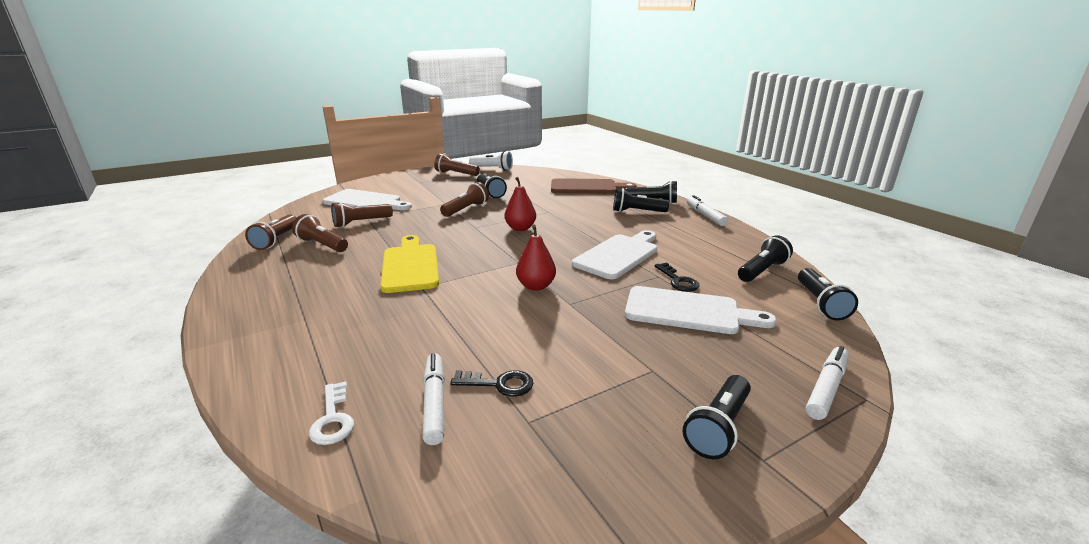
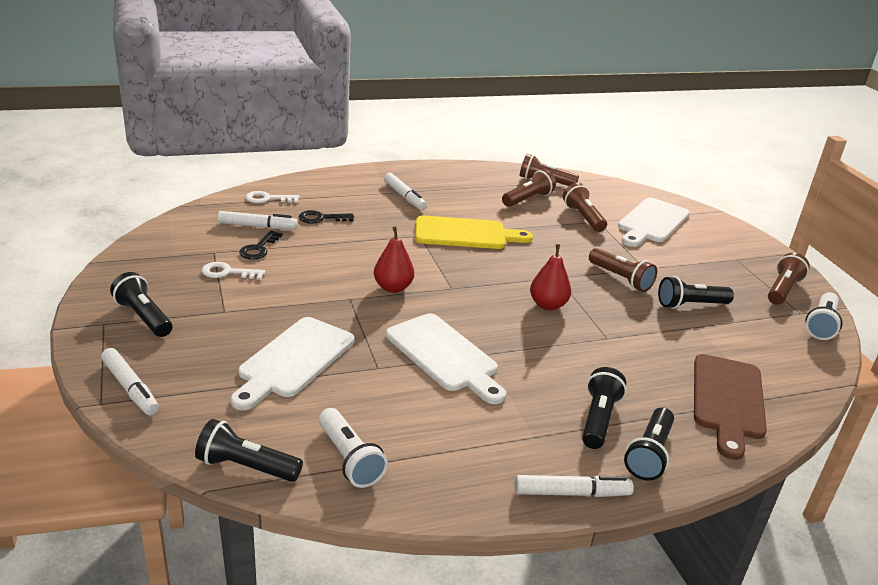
camera: 100 degrees right, 5 degrees up
(318, 308) = (404, 196): none -> white marker
(573, 392) = (228, 272): none -> white key
(678, 280) = (360, 377): black key -> black key (321, 218)
(762, 271) = (349, 459): black flashlight -> white flashlight

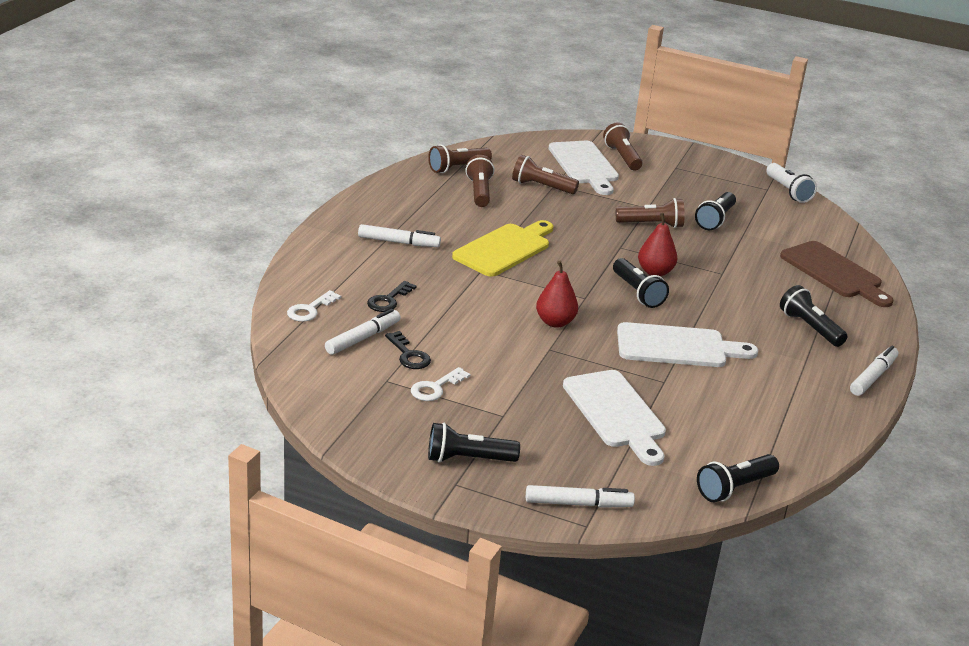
camera: 50 degrees left, 0 degrees up
(349, 459) = (764, 442): white flashlight -> none
(649, 454) = (861, 330): black flashlight -> black flashlight (637, 293)
(782, 290) = (733, 177): brown flashlight -> brown flashlight (622, 157)

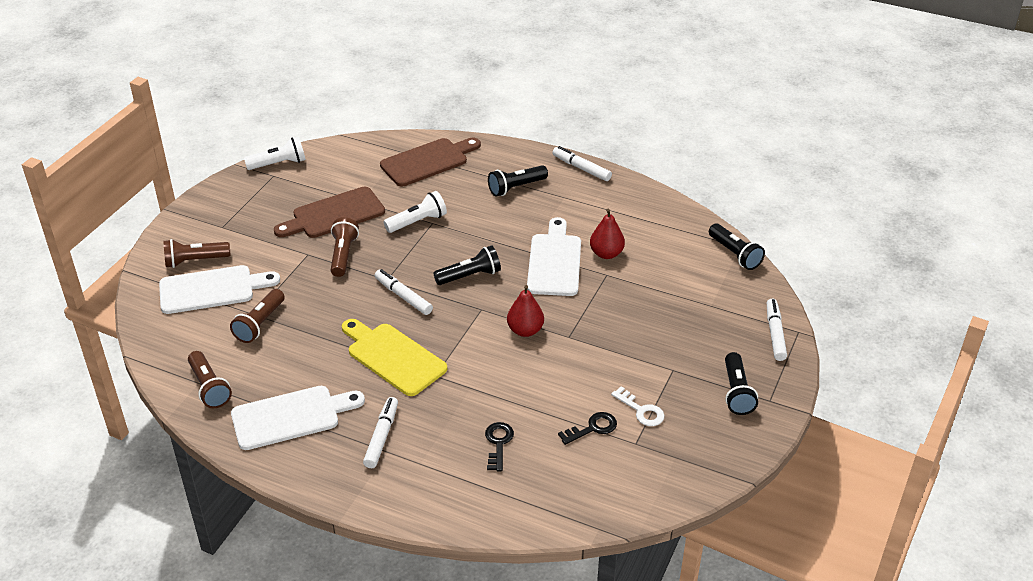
camera: 85 degrees left, 10 degrees up
(310, 309) = (522, 503): white key -> none
(363, 338) = (569, 461): white marker -> white marker (403, 296)
(388, 300) = (498, 443): black key -> black key turned 120 degrees counterclockwise
(479, 192) = (269, 371): brown flashlight -> none
(616, 413) = (656, 305): white cutting board -> white cutting board (291, 417)
(655, 272) = (433, 262): red pear -> red pear (606, 254)
(715, 220) = (334, 214): black flashlight -> brown cutting board
(720, 265) = (417, 222): none -> white flashlight

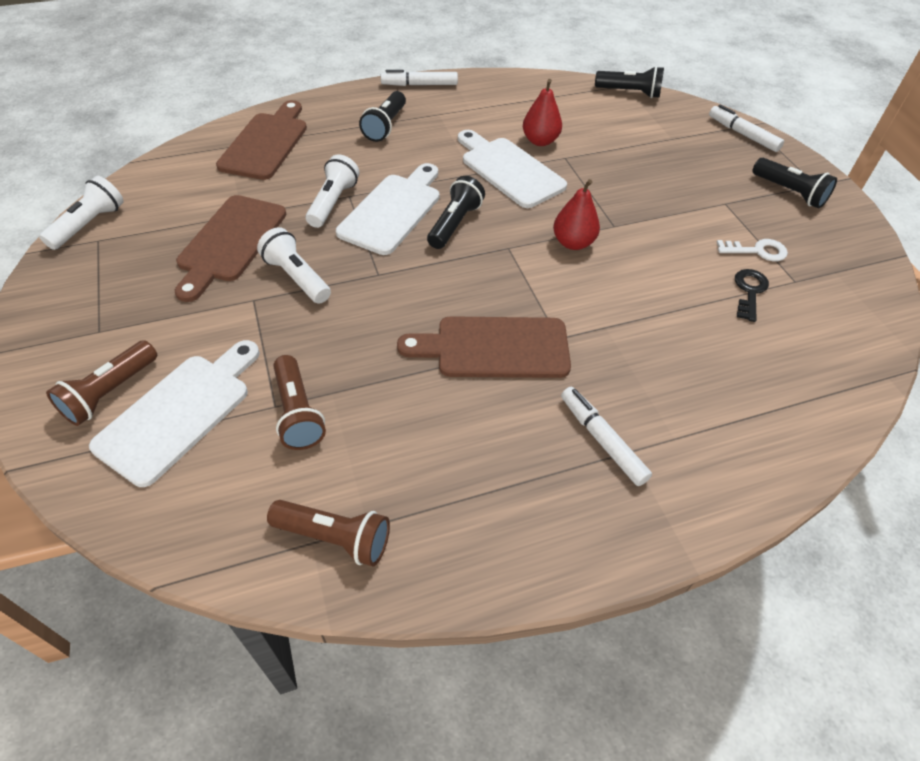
camera: 45 degrees left, 10 degrees up
(291, 417) = (481, 494): white cutting board -> white cutting board (393, 210)
(343, 255) = (297, 277): brown flashlight -> white flashlight
(393, 357) = (494, 347): yellow cutting board -> brown cutting board
(403, 296) = (419, 281): white marker -> none
(498, 443) = (706, 362): black key -> none

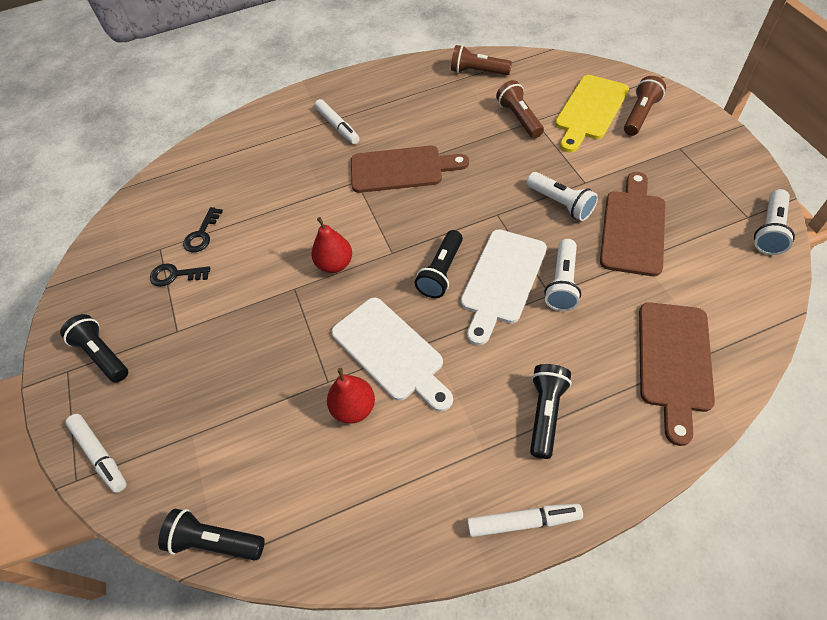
camera: 175 degrees left, 5 degrees up
(180, 412) = (590, 110): white cutting board -> yellow cutting board
(757, 251) = (175, 275): white key -> black key

